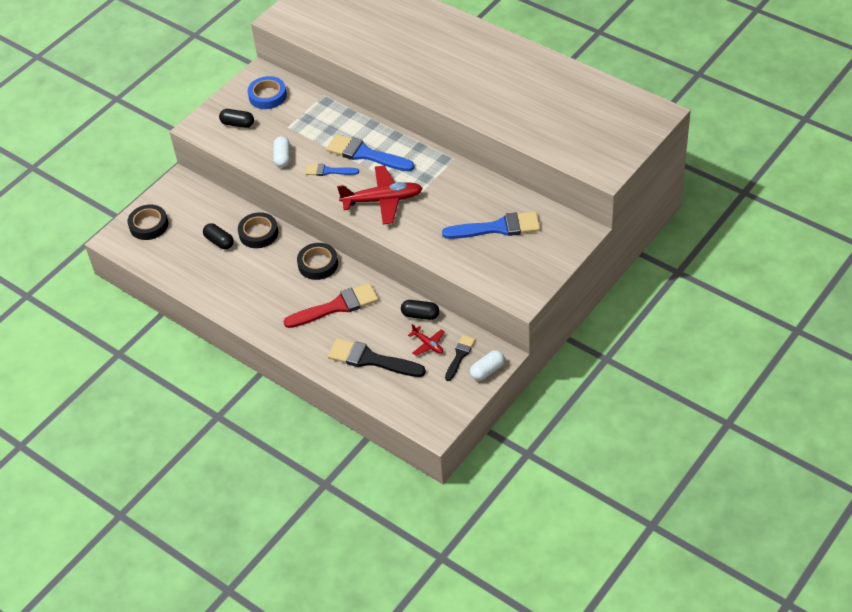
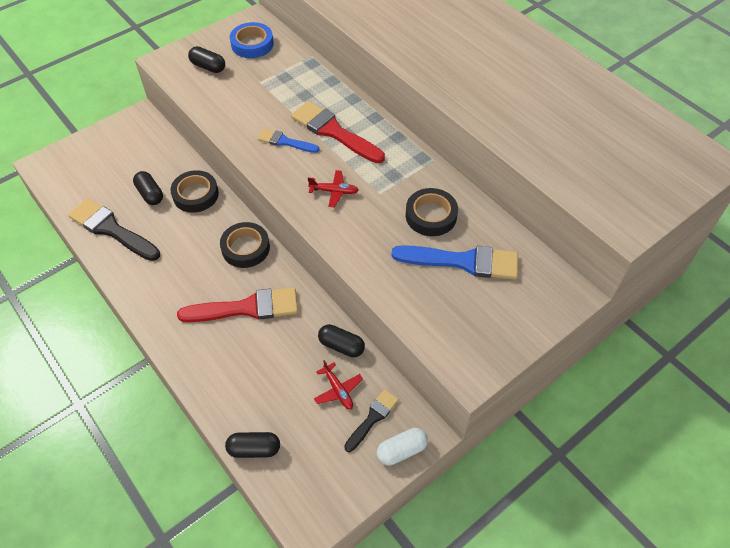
camera: 10 degrees right, 5 degrees up
(149, 225) = (86, 157): black tape -> black tape (431, 216)
(282, 157) = (240, 114): white capsule -> none
(366, 154) = (334, 132): blue brush -> red brush
(371, 360) = (262, 393): black brush -> black brush (112, 229)
(379, 395) = (254, 449): none -> black capsule
(382, 200) = (334, 191): red plane -> red plane, size x0.49

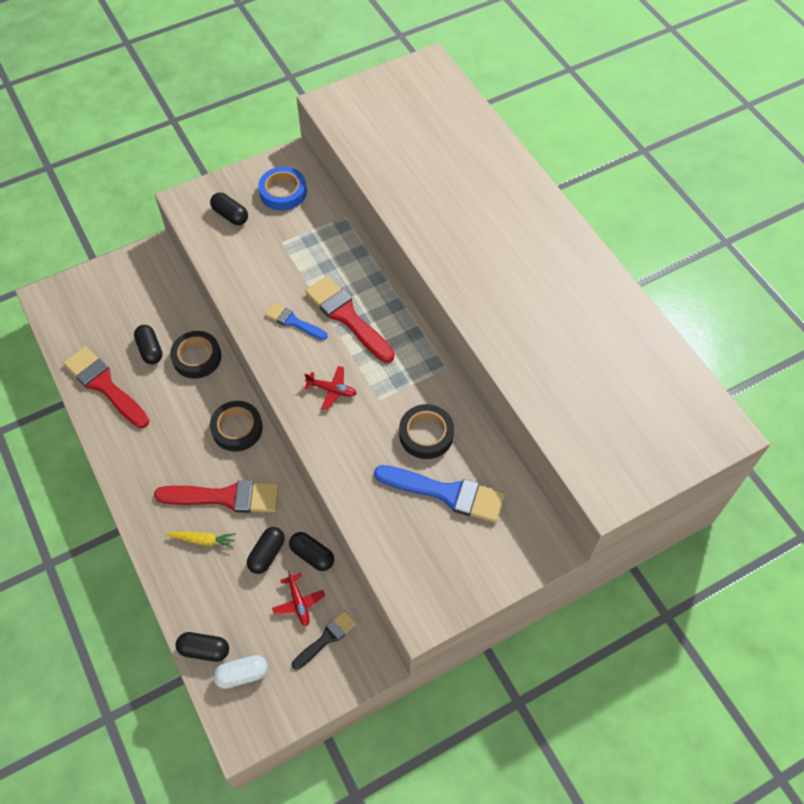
camera: 10 degrees right, 5 degrees up
(112, 229) = (105, 385): black brush -> red brush
(233, 349) = (203, 540): none -> yellow carrot
(297, 351) = (267, 554): none -> black capsule
(401, 450) = (347, 677): white capsule -> white capsule (242, 674)

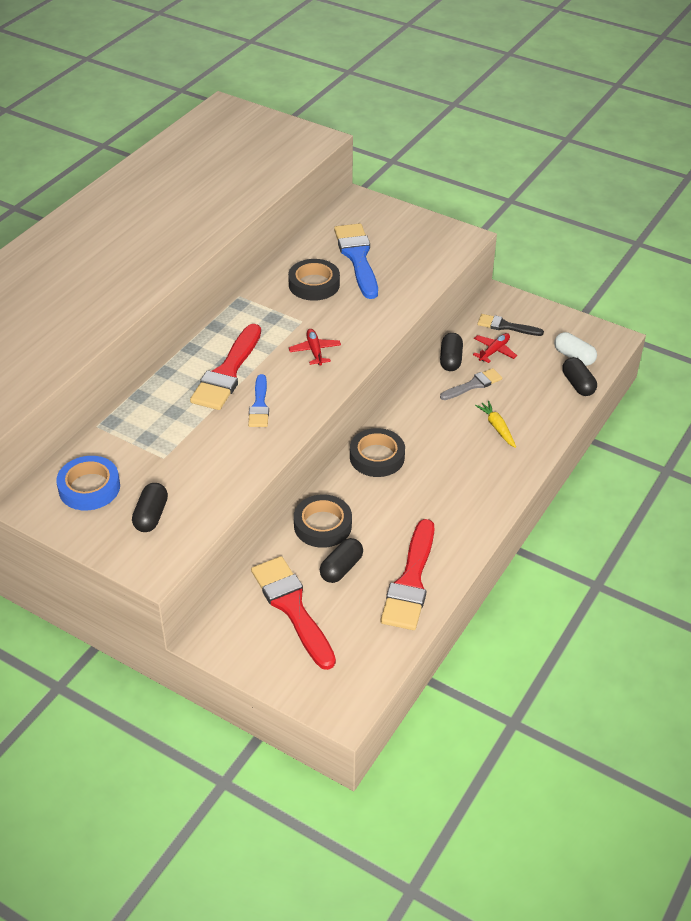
camera: 120 degrees left, 15 degrees down
(225, 497) = (448, 433): red brush -> red brush (292, 608)
(267, 554) = (473, 385): black capsule -> grey brush

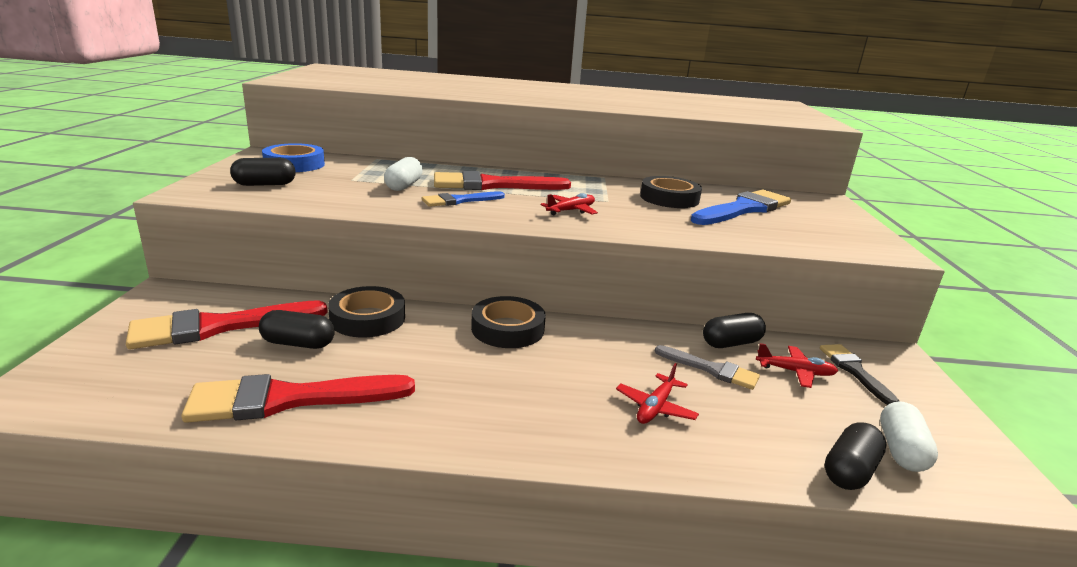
camera: 60 degrees right, 20 degrees down
(201, 428) = (404, 186): none -> white capsule
(292, 608) = (219, 326): red brush -> red brush turned 150 degrees counterclockwise
(497, 427) = (655, 407): yellow carrot -> red plane

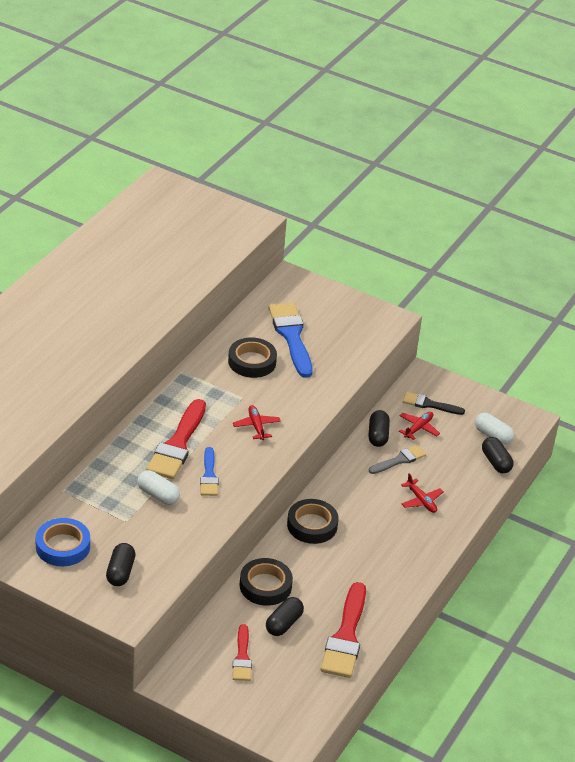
camera: 65 degrees left, 15 degrees up
(219, 326) = (242, 657): red brush -> red brush, size x0.57

